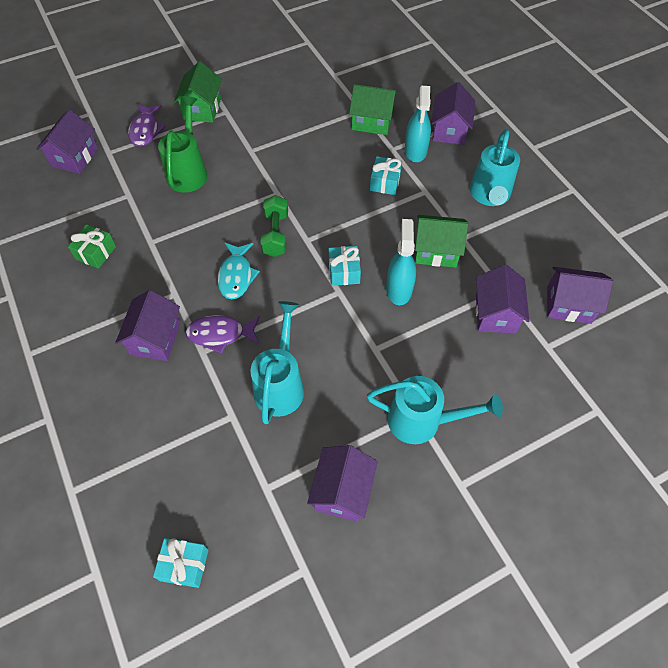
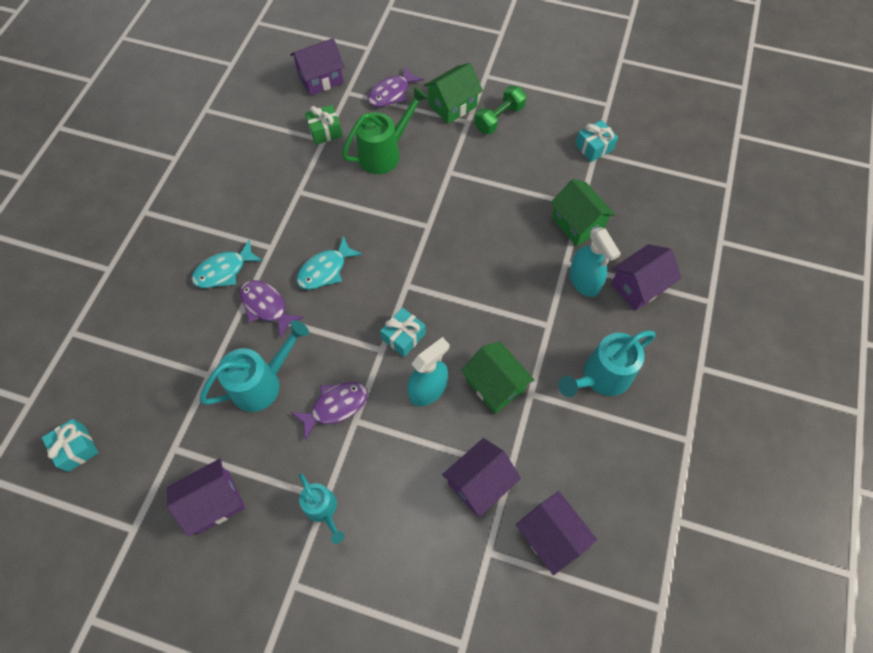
camera: 45 degrees right, 5 degrees up
(96, 252) = (256, 169): green gift -> green gift (325, 131)
(155, 338) = (224, 271): purple house -> turquoise fish
(275, 234) = (389, 260): green dumbbell -> green dumbbell (499, 118)
(351, 352) = (335, 406): none -> purple fish
(385, 182) = (524, 288): turquoise gift -> turquoise gift (594, 147)
(415, 151) = (584, 281): turquoise spray bottle -> turquoise spray bottle turned 75 degrees counterclockwise
(422, 421) = (323, 510): turquoise watering can -> turquoise watering can, size x0.62

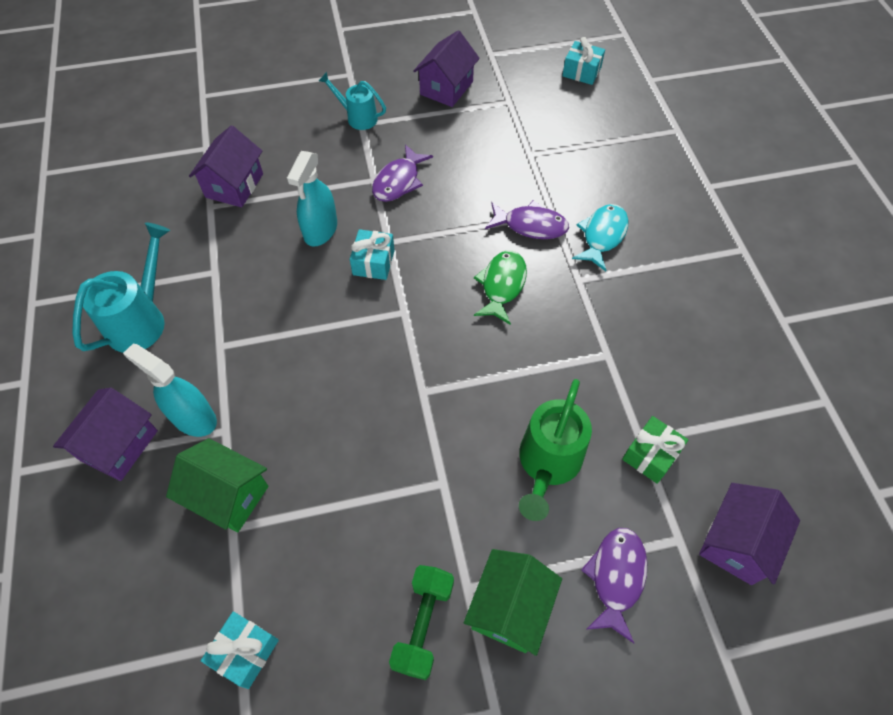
camera: 150 degrees right, 5 degrees down
(263, 383) = (477, 169): turquoise watering can -> none
(325, 270) = (502, 285): turquoise fish -> green fish
(495, 385) = (255, 263): green house -> none
(550, 536) = (154, 178): purple house -> none

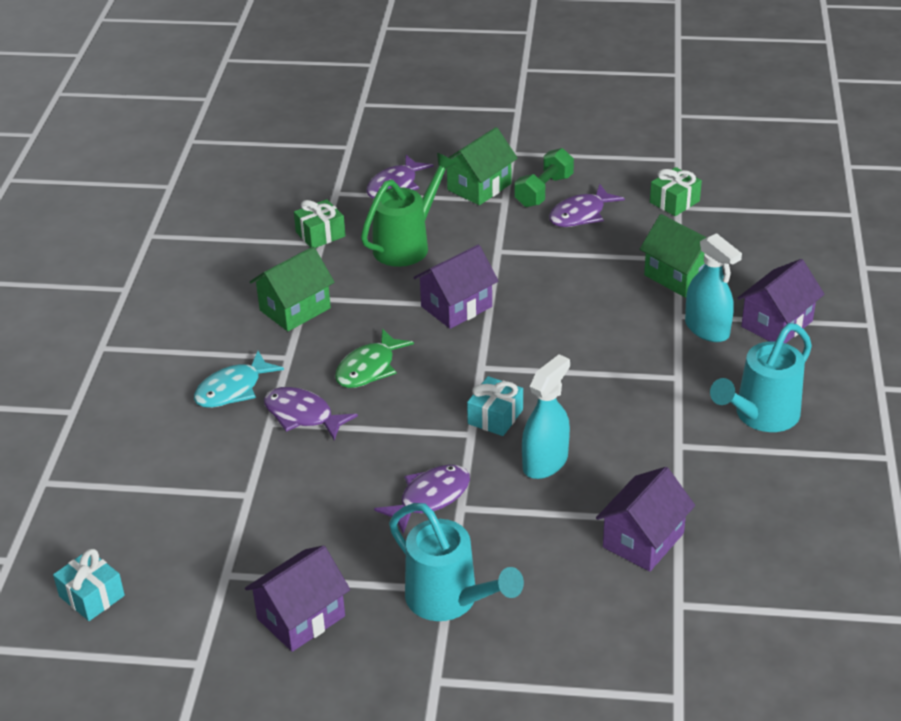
camera: 160 degrees left, 20 degrees down
(245, 652) = (674, 202): turquoise gift -> green gift
(357, 117) = (449, 600): turquoise watering can -> turquoise watering can, size x1.60
(363, 584) = (581, 214): none -> purple fish
(608, 337) = (295, 309): none -> green house
(736, 542) = (296, 184): purple house -> purple house (456, 307)

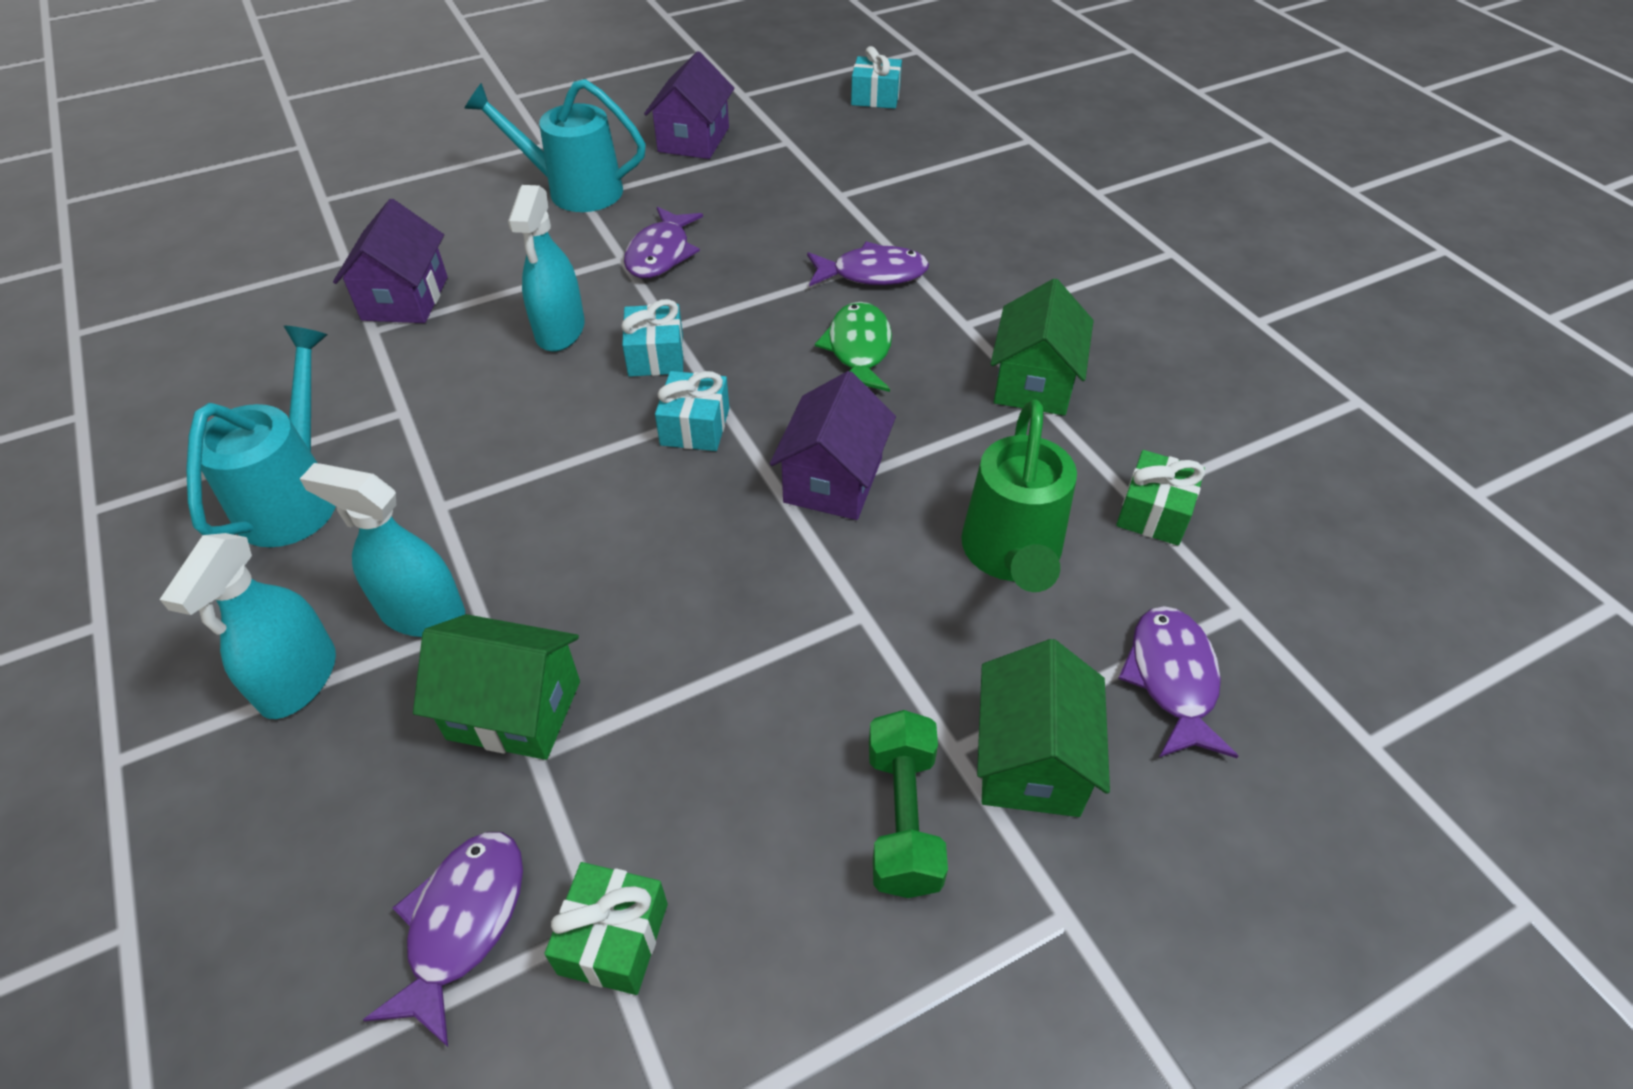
camera: 145 degrees right, 10 degrees up
(233, 389) = (977, 269): turquoise fish -> none
(506, 363) = (695, 426): none -> turquoise gift
(581, 214) = (785, 785): purple fish -> purple fish (462, 924)
(777, 324) = (299, 680): purple house -> turquoise spray bottle

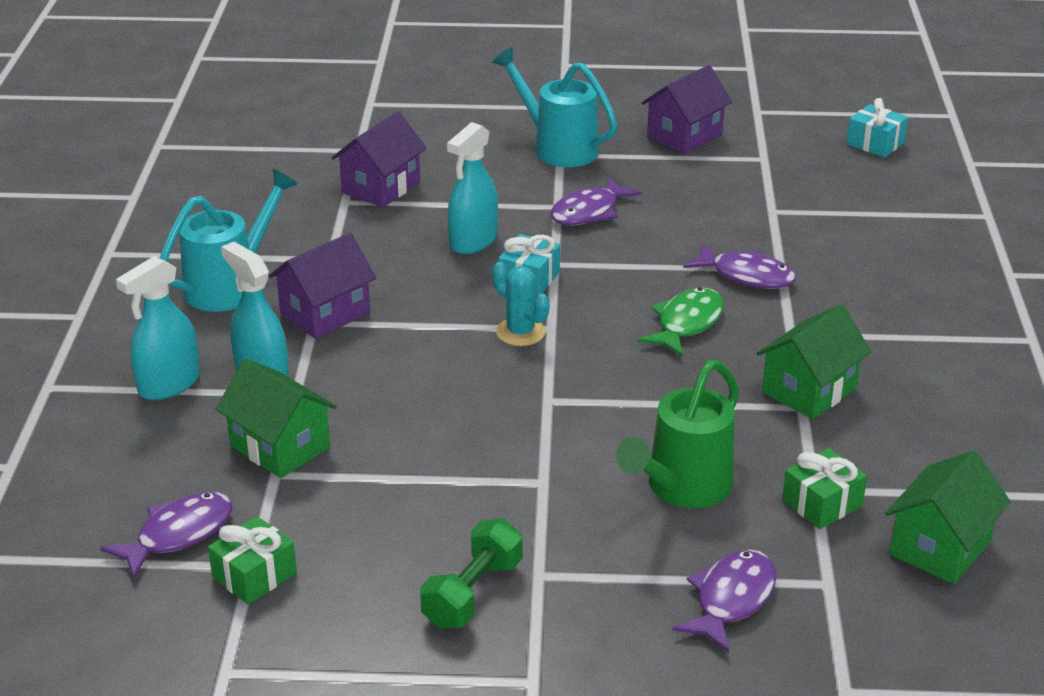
camera: 30 degrees right, 15 degrees down
(695, 426) = (520, 332): turquoise gift -> turquoise cactus
(833, 480) = (592, 398): purple house -> purple house (325, 313)
(1030, 760) = (584, 600): green house -> green house (940, 547)

